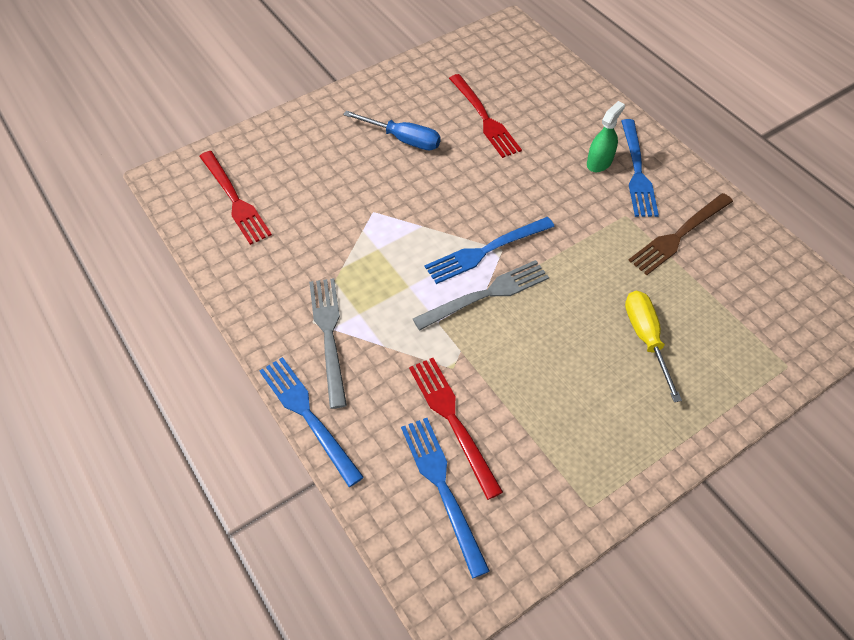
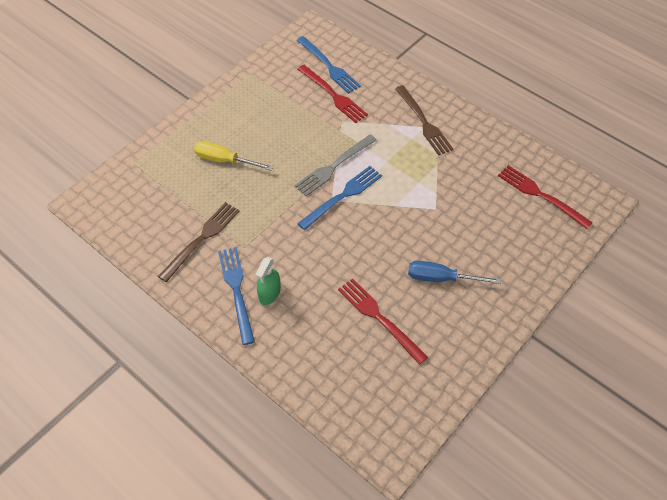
camera: 165 degrees right, 0 degrees up
(308, 415) = (414, 82): blue fork -> none
(329, 335) = (424, 122): grey fork -> brown fork
(646, 339) = (224, 160): yellow screwdriver -> yellow screwdriver turned 135 degrees clockwise

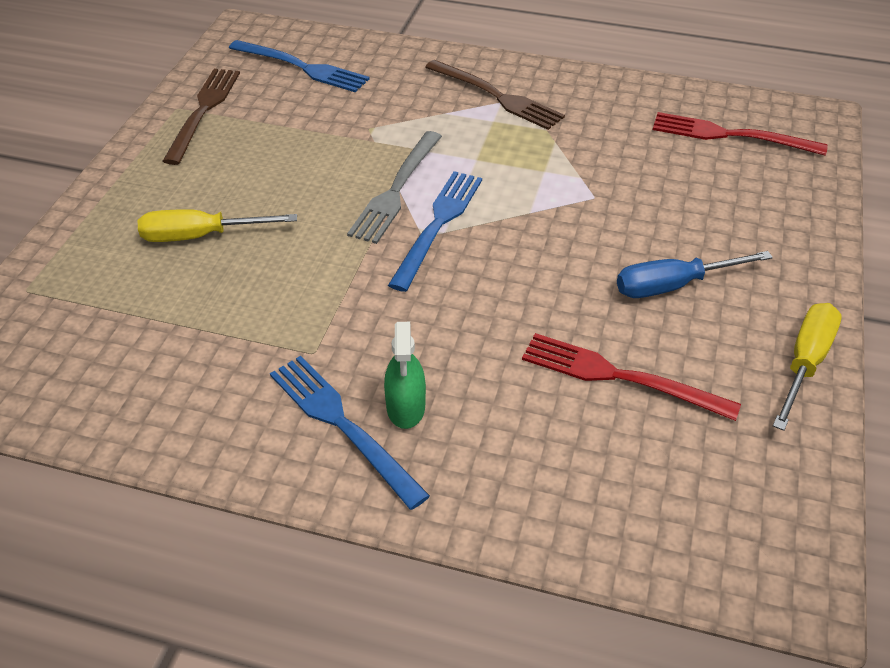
camera: 25 degrees left, 10 degrees down
(202, 239) = (227, 365): brown fork -> brown fork (203, 111)
(333, 95) = (333, 100): red fork -> none
(478, 348) = (805, 363): none -> yellow screwdriver

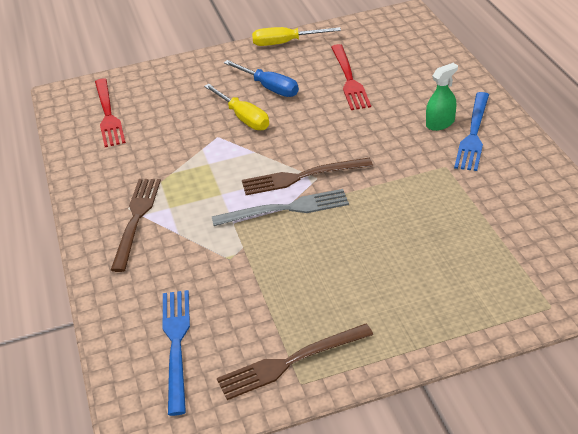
camera: 120 degrees left, 5 degrees down
(200, 236) = (418, 263): yellow screwdriver -> yellow screwdriver (243, 118)
(438, 225) = (301, 177): blue fork -> brown fork

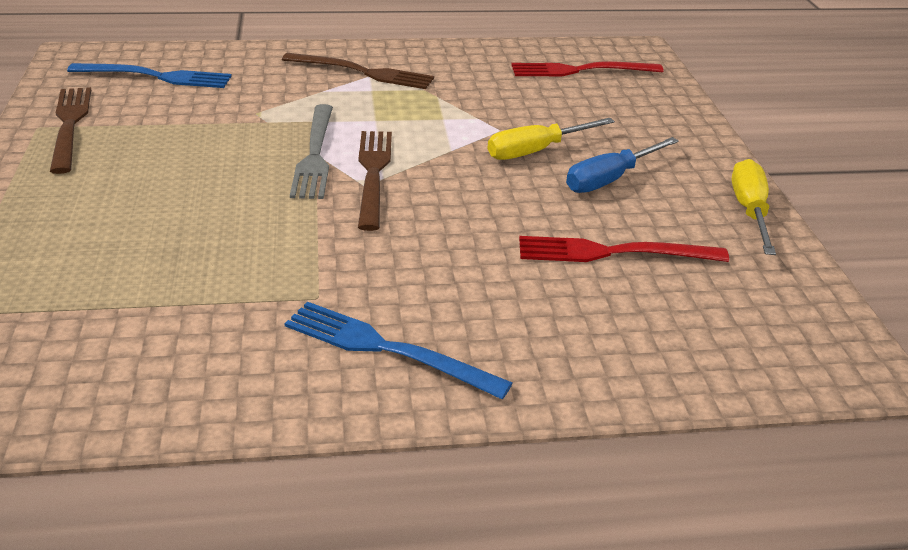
camera: 95 degrees right, 5 degrees down
(440, 123) = (439, 320): green spray bottle -> none

